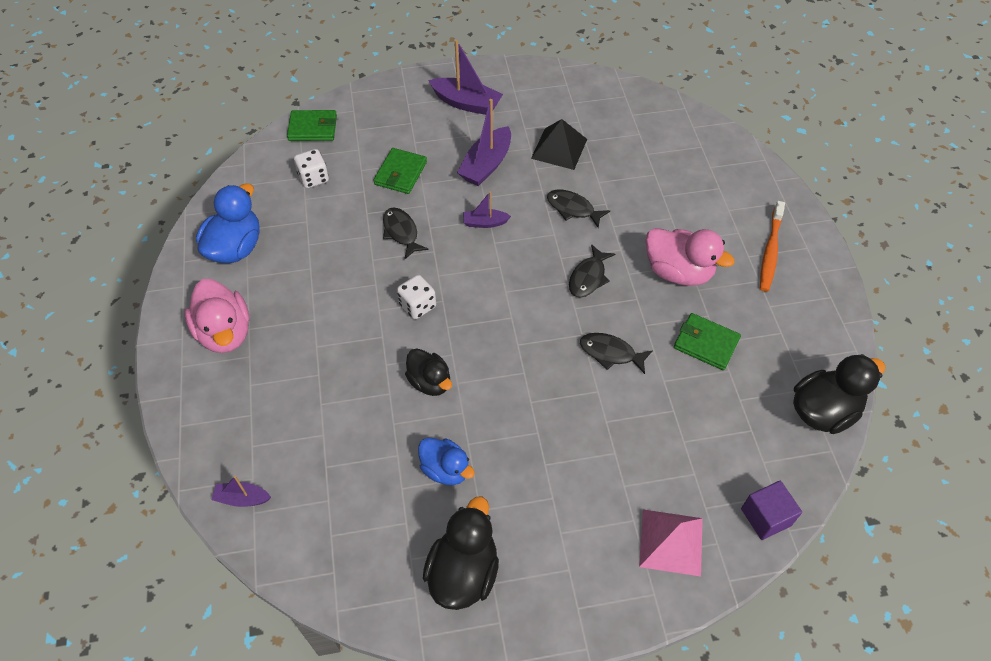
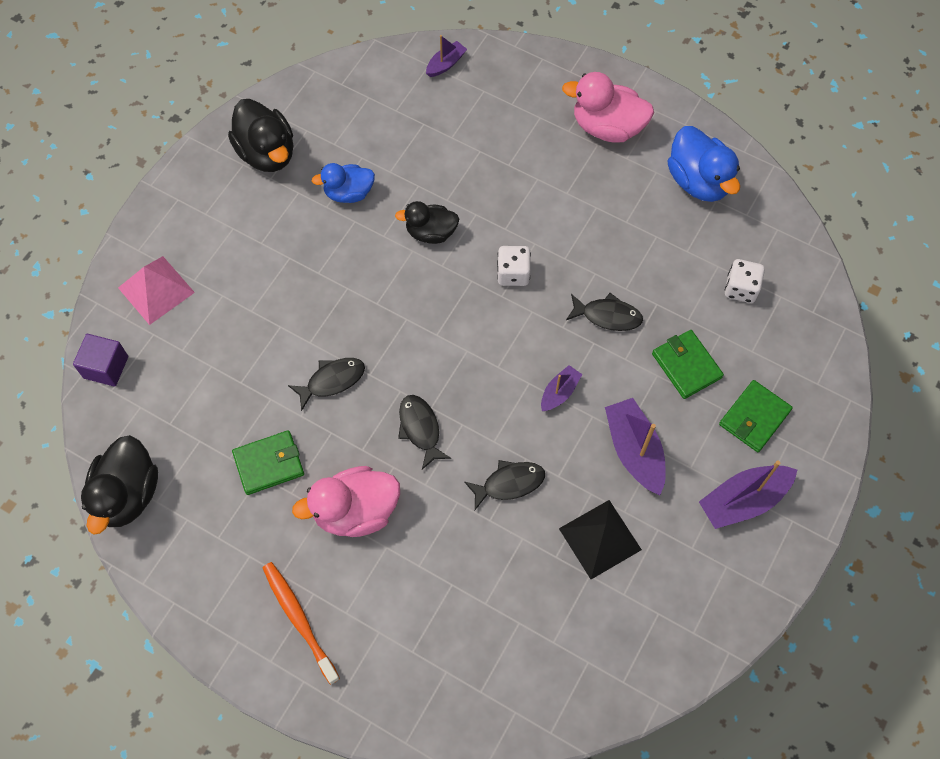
camera: 130 degrees right, 10 degrees up
(313, 128) = (817, 330): green wallet -> green wallet (754, 417)

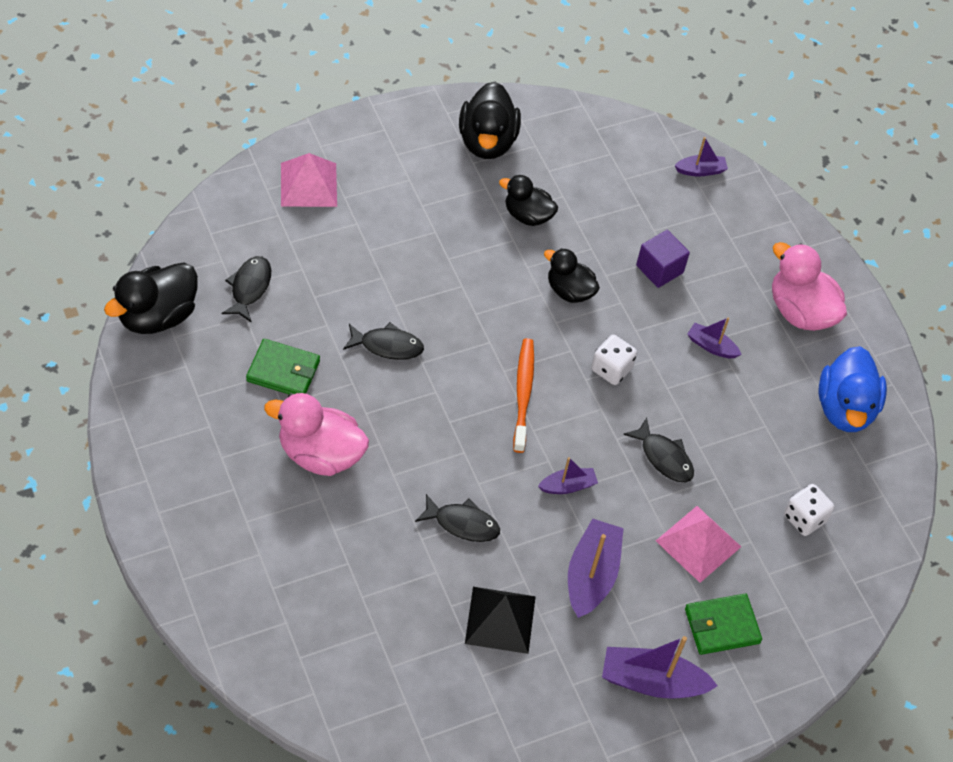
camera: 30 degrees right, 10 degrees down
(106, 367) = (221, 214): purple cube -> purple cube (659, 269)
(299, 620) = (206, 500): orange toothbrush -> orange toothbrush (523, 394)
(348, 193) = (527, 215): blue duck -> black duck
(420, 429) = (426, 431): black fish -> black fish (249, 287)
(568, 201) = (711, 346): none -> purple boat
(686, 366) = (698, 543): green wallet -> pink pyramid

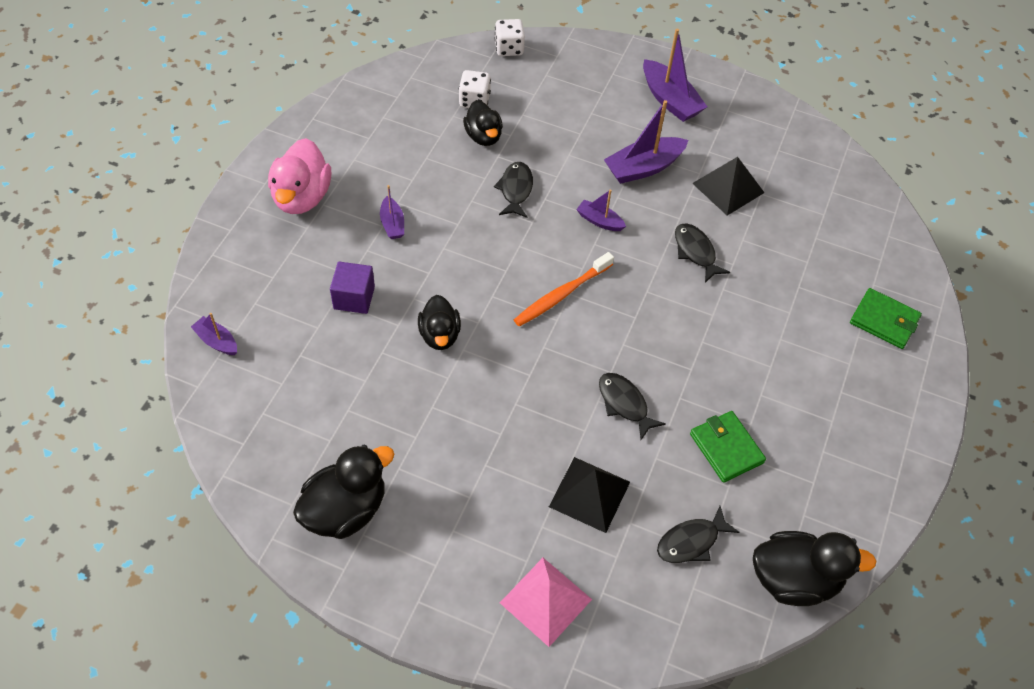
camera: 130 degrees left, 0 degrees up
(320, 454) = (754, 367): pink duck -> none
(347, 266) = (589, 494): none -> black pyramid
(527, 215) = (396, 417): black duck -> black duck (483, 136)
(611, 369) = (480, 263): white dice -> white dice (509, 48)
(698, 543) = (556, 135): pink pyramid -> none
(722, 626) = (596, 93): green wallet -> green wallet (884, 321)
(845, 408) = (363, 129): blue duck -> none

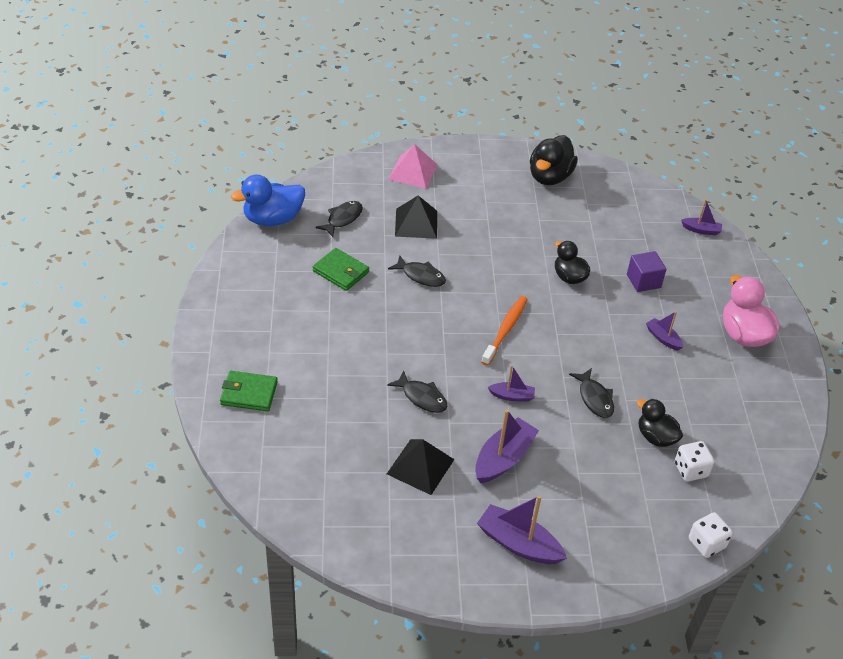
camera: 155 degrees right, 10 degrees down
(794, 579) = (273, 219): black duck -> blue duck

